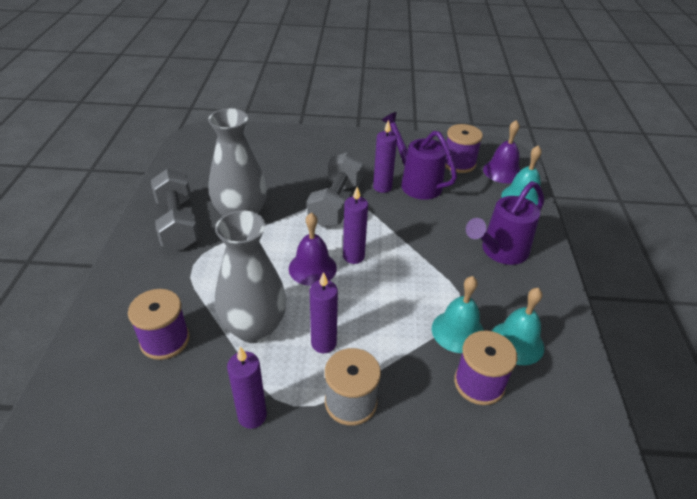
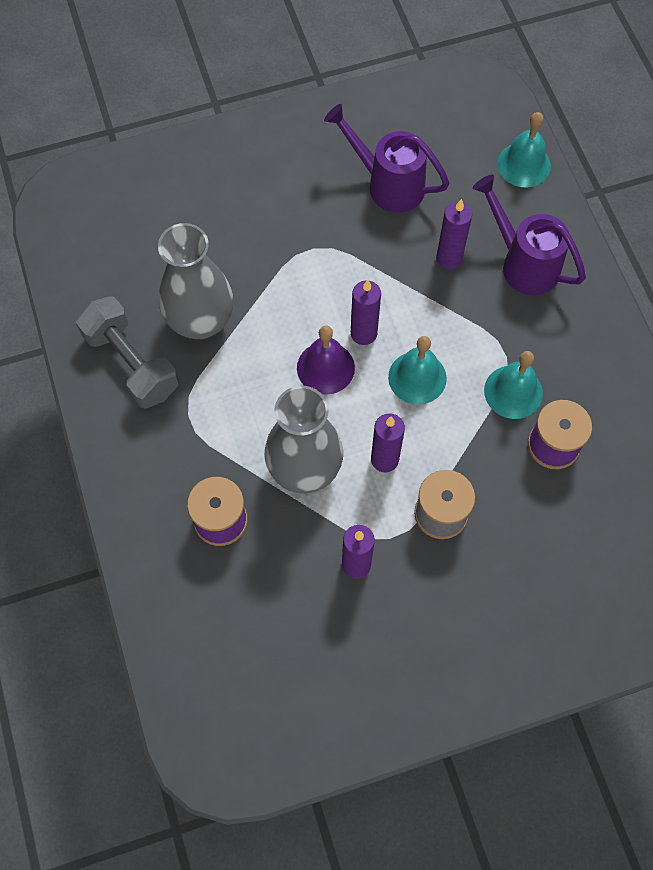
camera: 20 degrees left, 25 degrees up
(335, 204) = (305, 259): grey dumbbell -> none
(382, 187) = (349, 208): purple candle -> purple candle (449, 258)
(459, 163) = (428, 128): purple spool -> none
(500, 251) = (523, 263): purple watering can -> purple watering can turned 105 degrees clockwise
(502, 171) = (487, 124): purple bell -> none
(516, 342) = (575, 383): turquoise bell -> turquoise bell (417, 377)

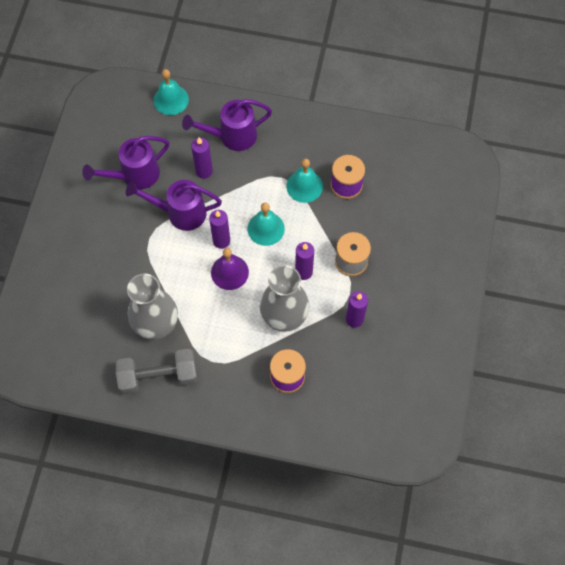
camera: 60 degrees left, 0 degrees up
(371, 264) = (180, 213): none -> purple watering can

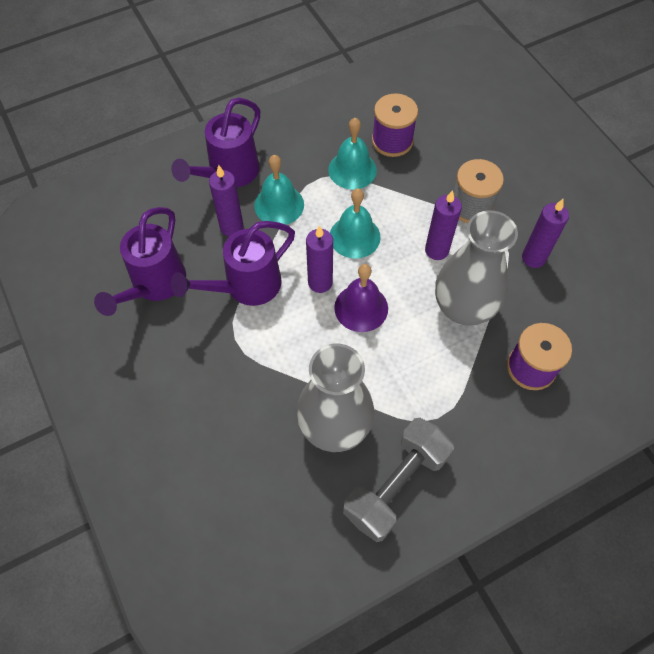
camera: 40 degrees left, 5 degrees down
(171, 100) = (125, 182): turquoise bell -> turquoise bell (279, 205)

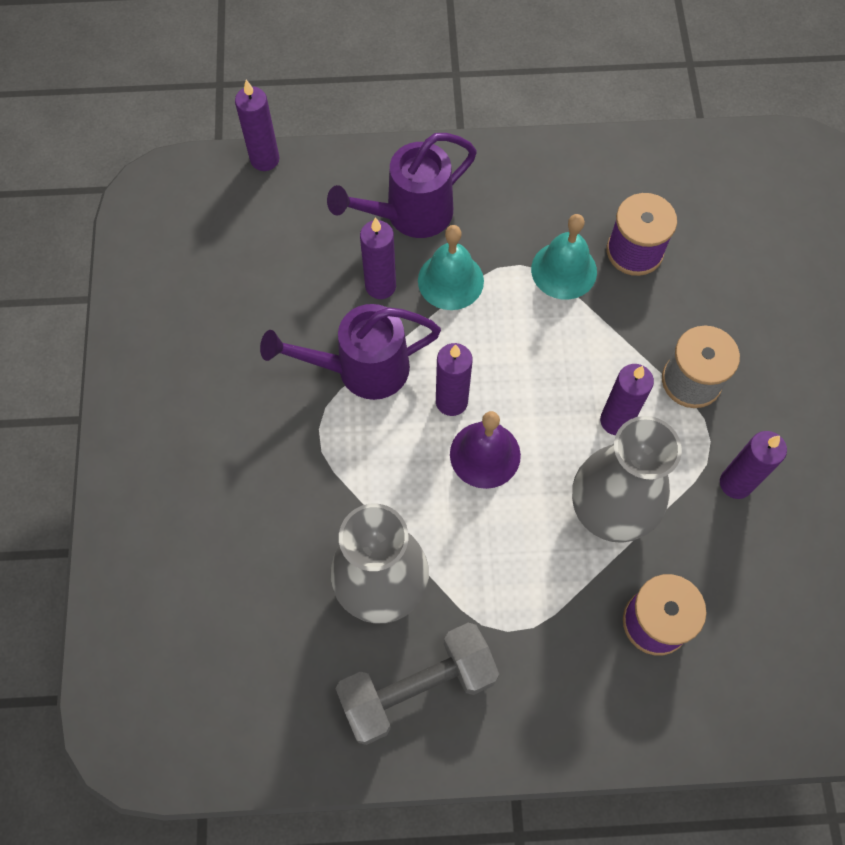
camera: 25 degrees right, 5 degrees up
(105, 175) = (265, 159): none -> purple candle
(154, 285) = (259, 322): purple watering can -> none
(354, 236) = (522, 360): turquoise bell -> none

